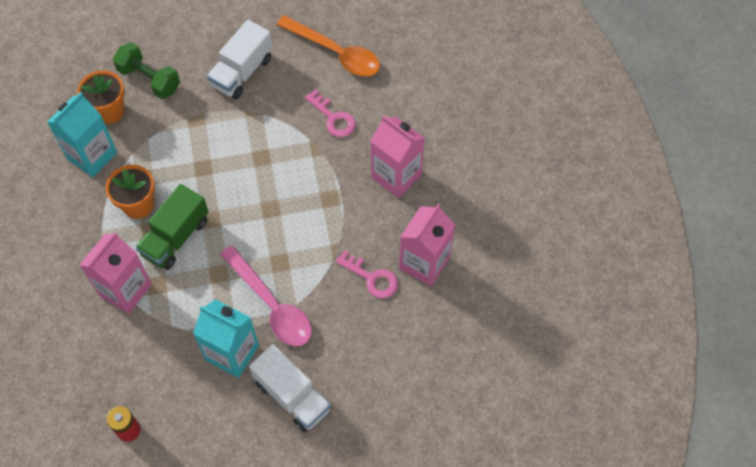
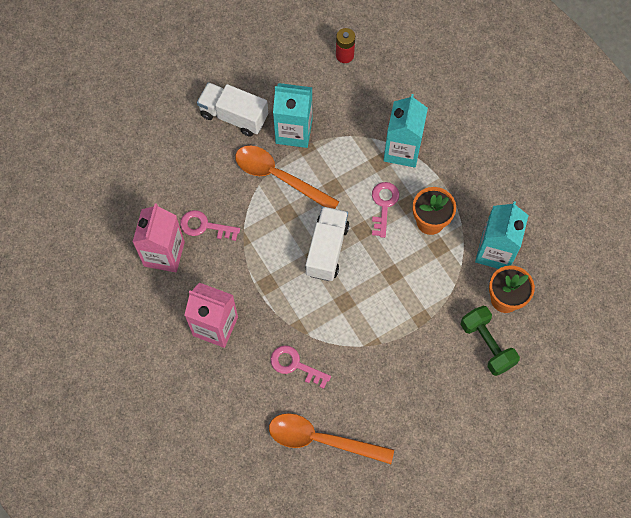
camera: 160 degrees right, 5 degrees up
(125, 289) = (402, 150): pink carton -> turquoise carton
(149, 79) = (487, 345): green dumbbell -> green dumbbell turned 45 degrees clockwise
(175, 237) = (383, 205): green truck -> pink key
(242, 72) = (403, 384): white truck -> white truck (327, 250)
(271, 305) = (279, 177): pink spoon -> orange spoon

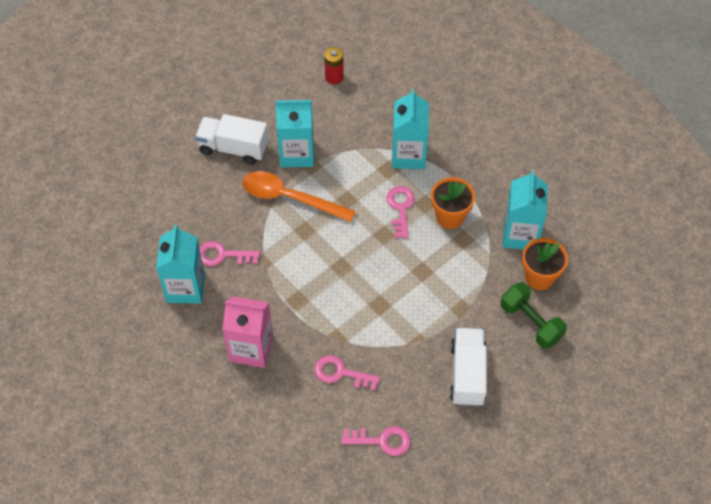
camera: 10 degrees left, 10 degrees down
(164, 254) = (185, 288): pink carton -> turquoise carton
(321, 439) = (382, 440): orange spoon -> pink key
(327, 250) = (352, 258): white truck -> white truck (467, 374)

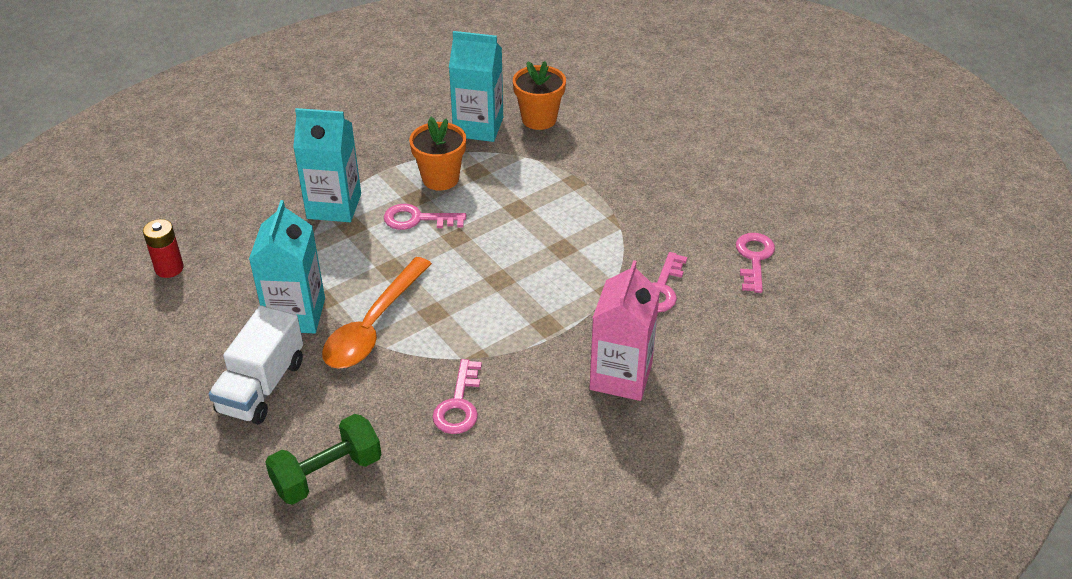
camera: 85 degrees left, 15 degrees down
(185, 288) = (510, 450): turquoise carton -> none
(467, 374) = (664, 183): white truck -> none
(531, 323) = (598, 131): green dumbbell -> green dumbbell (327, 474)

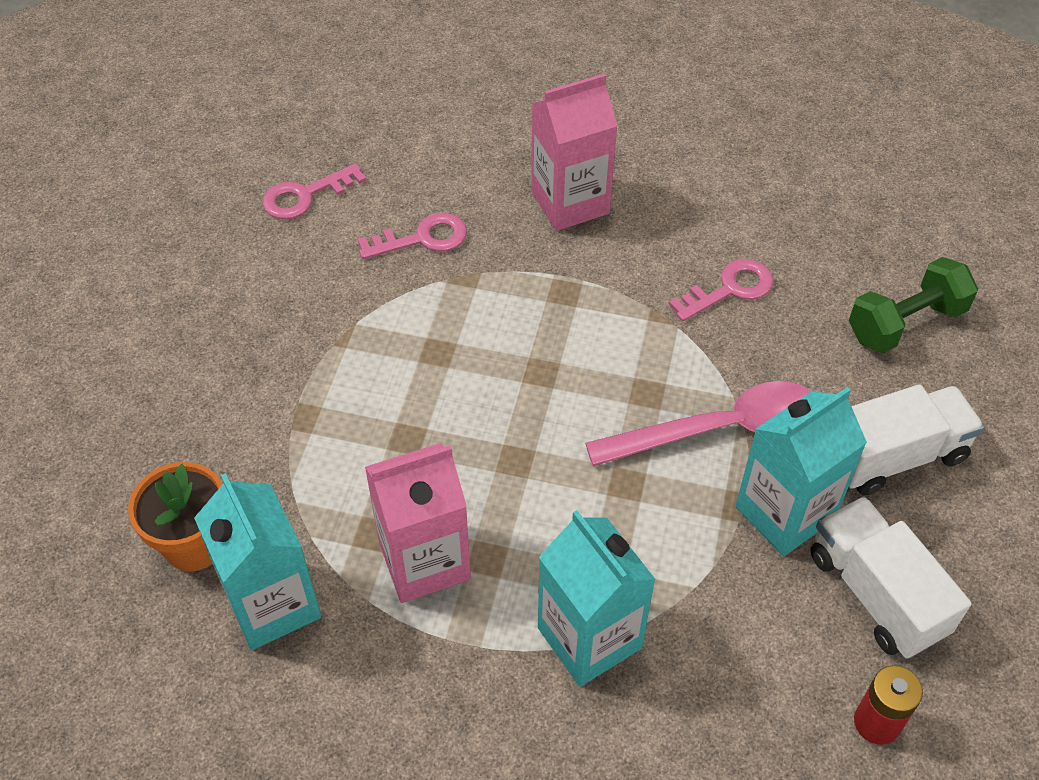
camera: 130 degrees left, 10 degrees up
(213, 315) = (876, 593): none -> white truck
(327, 474) = (905, 323): green dumbbell -> green dumbbell turned 45 degrees counterclockwise
(373, 325) = (719, 429): orange spoon -> pink spoon
(417, 219) = (523, 523): pink key -> none
(440, 178) = (424, 561): orange flower pot -> pink carton

